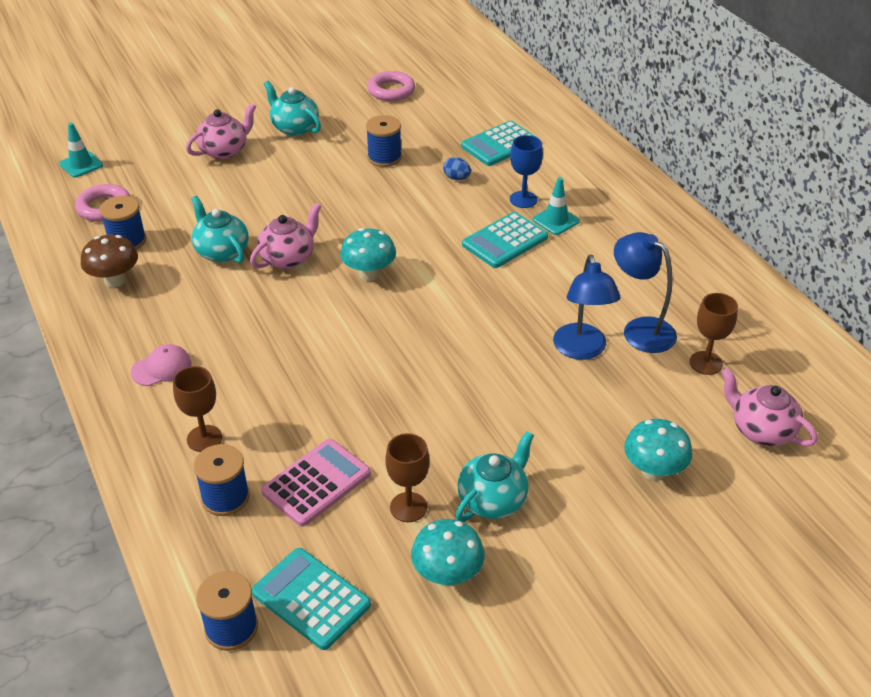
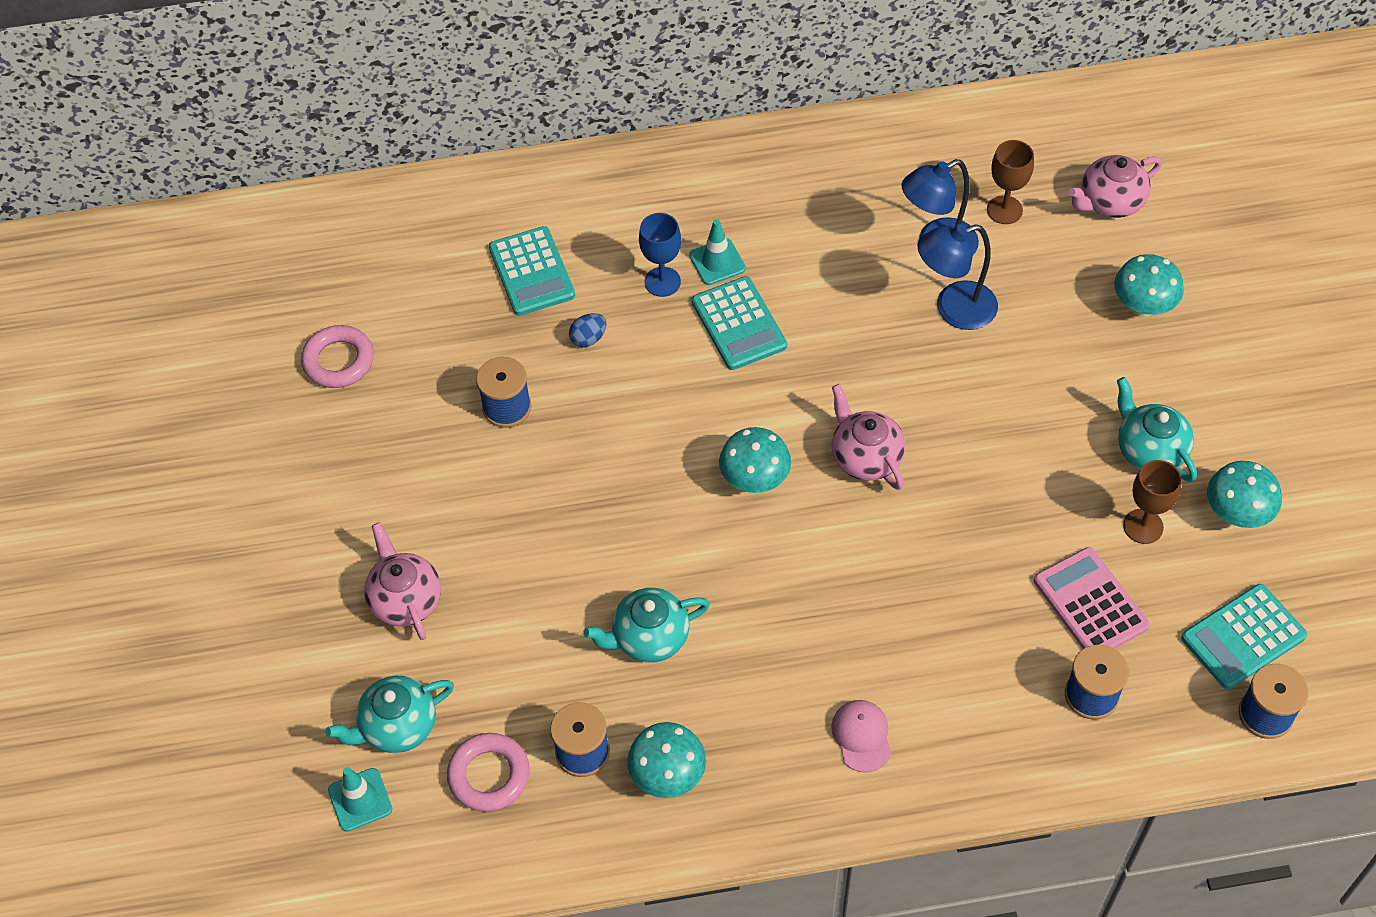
camera: 70 degrees left, 15 degrees up
(115, 281) = (668, 775): brown mushroom -> turquoise mushroom
(204, 438) = (996, 704): brown goblet -> none
(288, 258) = (690, 562): pink teapot -> pink teapot (865, 457)
(294, 128) = (383, 500): turquoise teapot -> turquoise teapot (397, 726)
(581, 350) = (954, 309): blue lamp -> blue lamp turned 150 degrees clockwise

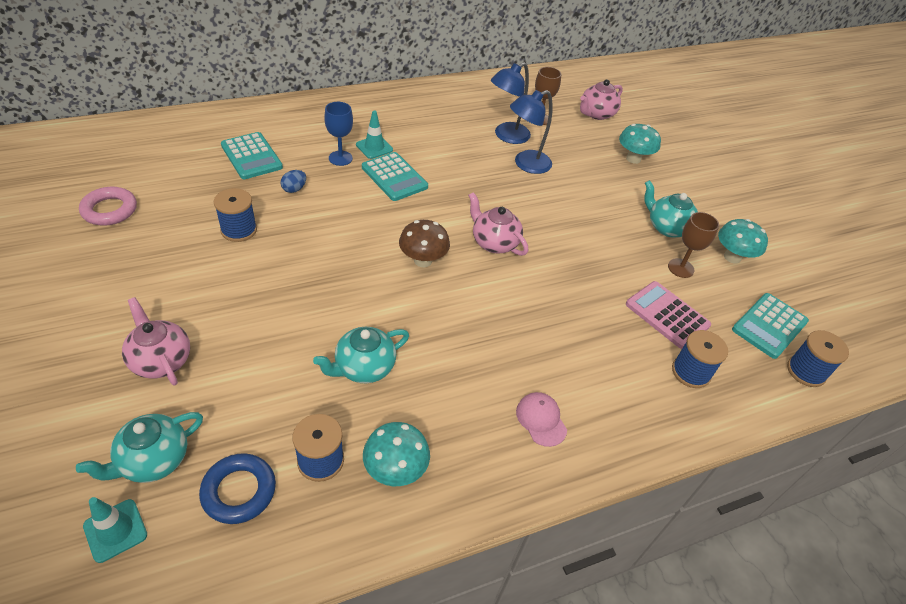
camera: 20 degrees left, 10 degrees down
(489, 775) = (239, 491): pink ring -> blue ring
(754, 480) = (423, 260): turquoise mushroom -> brown mushroom

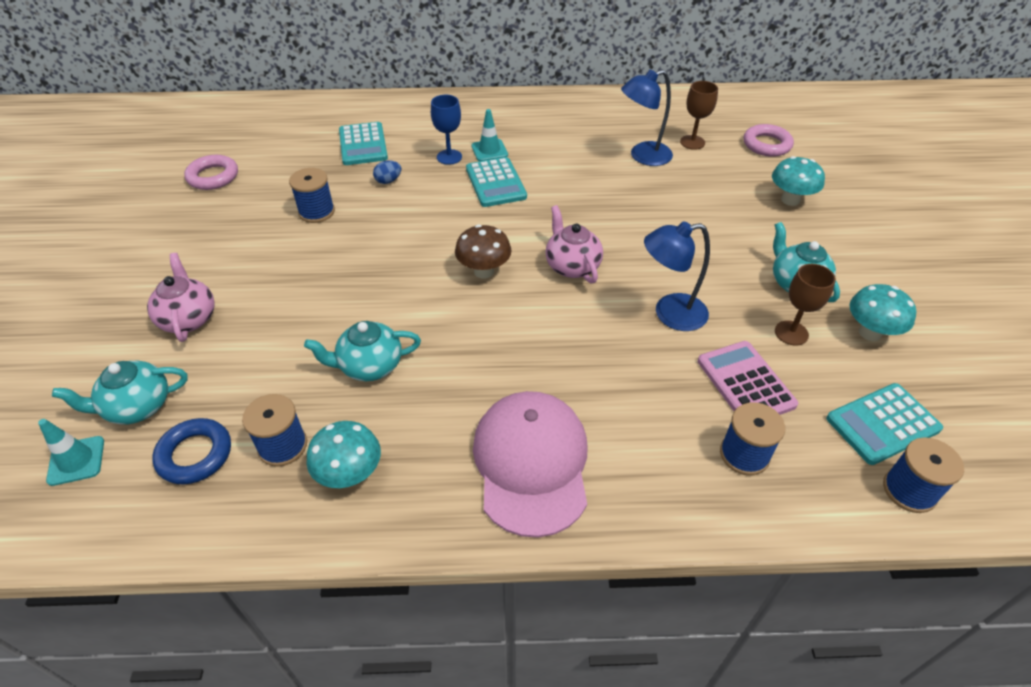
camera: 25 degrees right, 0 degrees up
(526, 164) = (651, 189): blue lamp -> blue lamp (670, 314)
(541, 420) = (531, 463): pink cap -> pink cap, size x2.26
(596, 114) = (766, 145): pink teapot -> pink ring

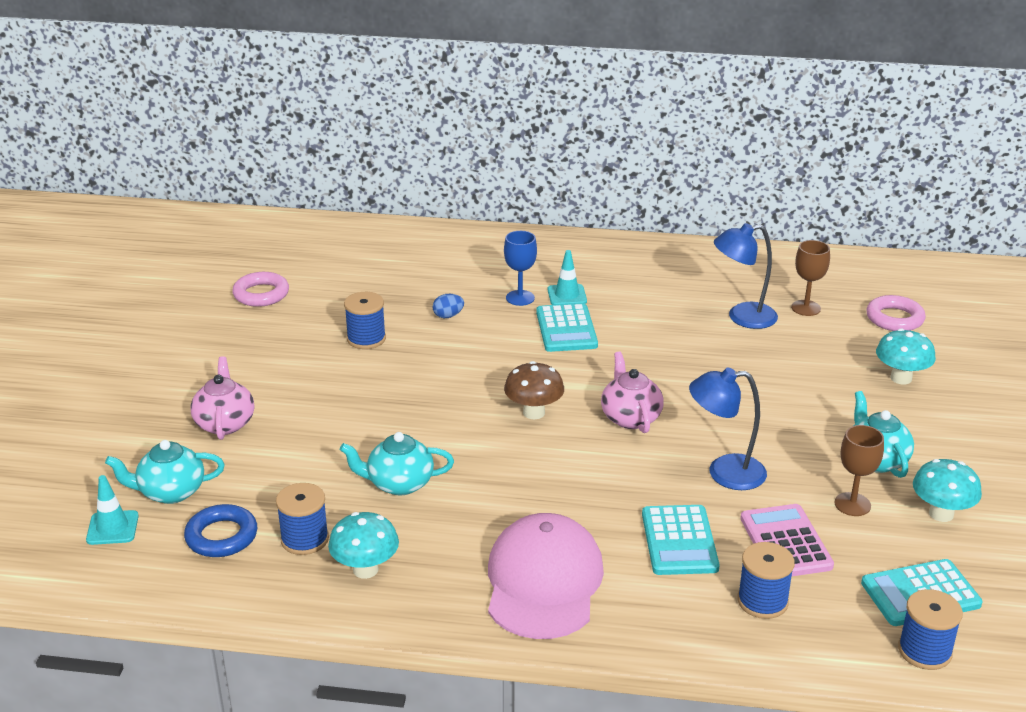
camera: 10 degrees right, 15 degrees down
(363, 144) = (427, 276): turquoise calculator -> turquoise calculator (679, 541)

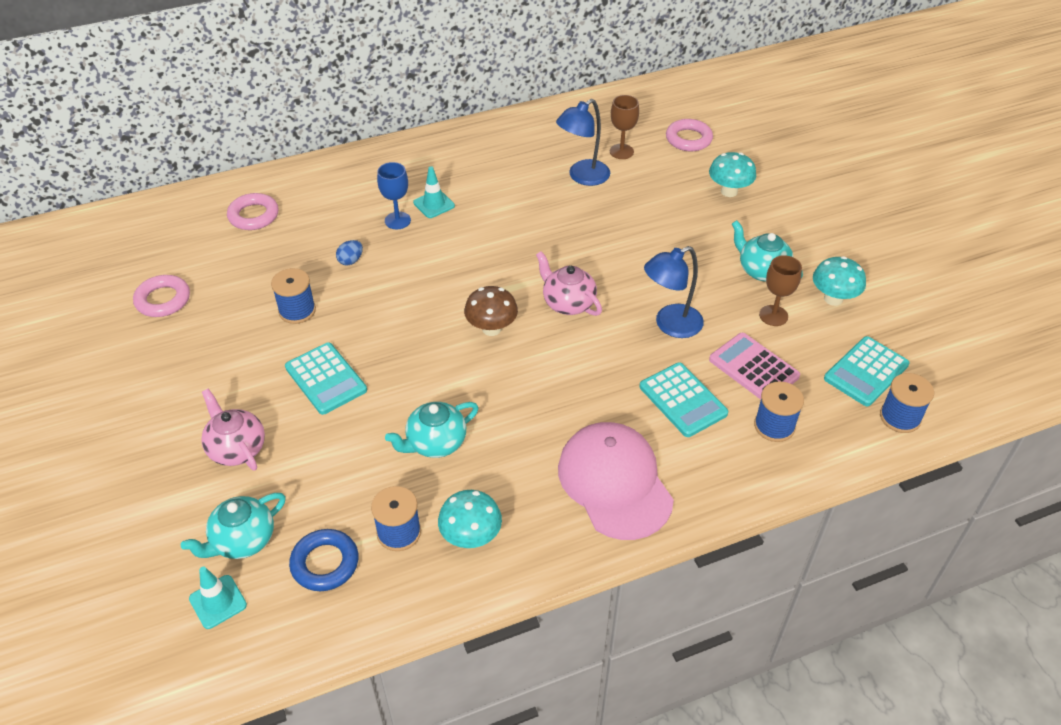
camera: 30 degrees left, 15 degrees up
(392, 255) = (253, 216): none -> pink ring
(566, 329) = (457, 237): turquoise calculator -> turquoise calculator (326, 379)

